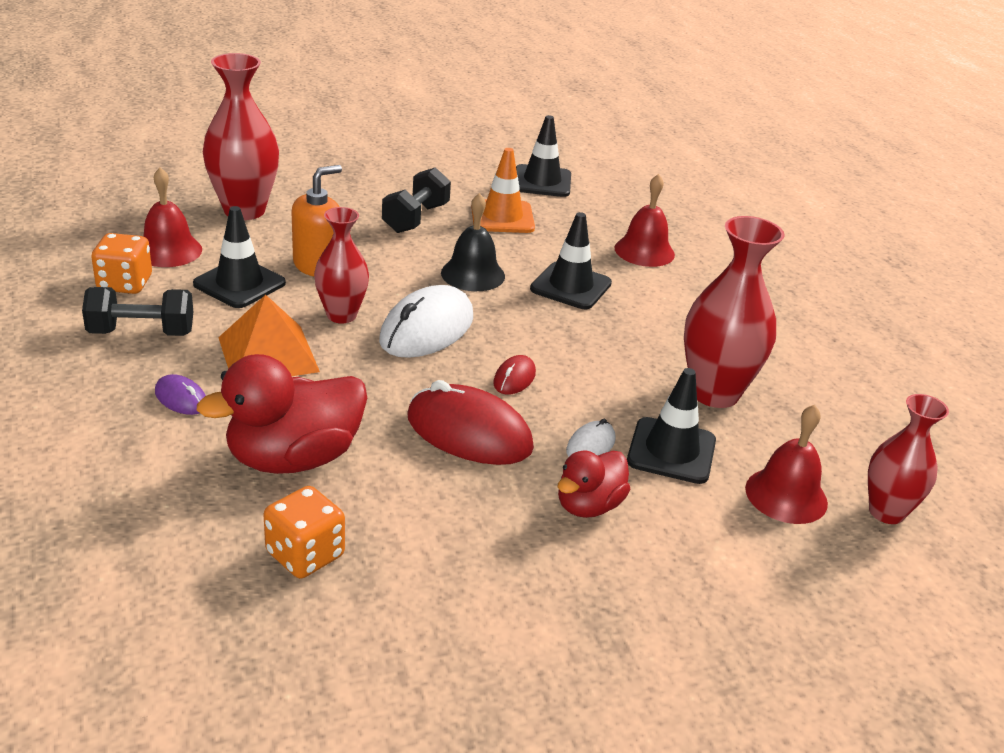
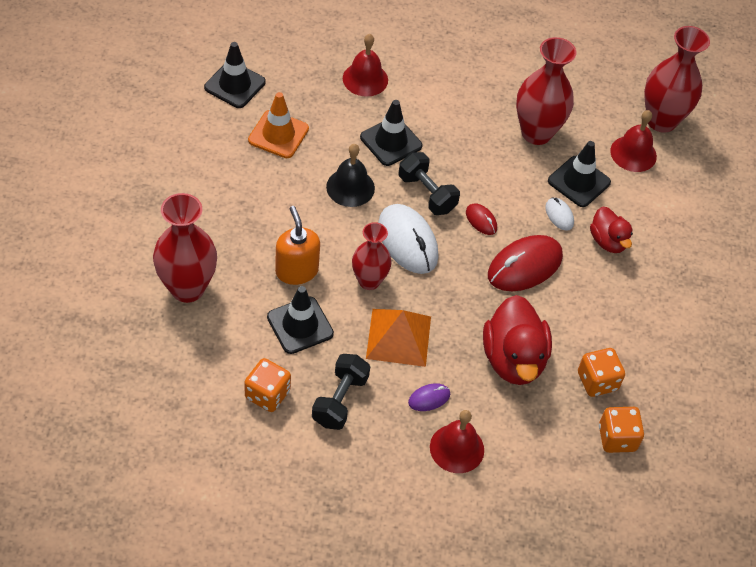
camera: 65 degrees left, 20 degrees up
(168, 250) = (229, 355): red bell -> red bell (457, 448)
(201, 604) = (617, 438): none -> orange dice
(416, 218) = (254, 186): black dumbbell -> black dumbbell (427, 193)
(886, 512) = (661, 121): red vase -> red vase, size x1.56

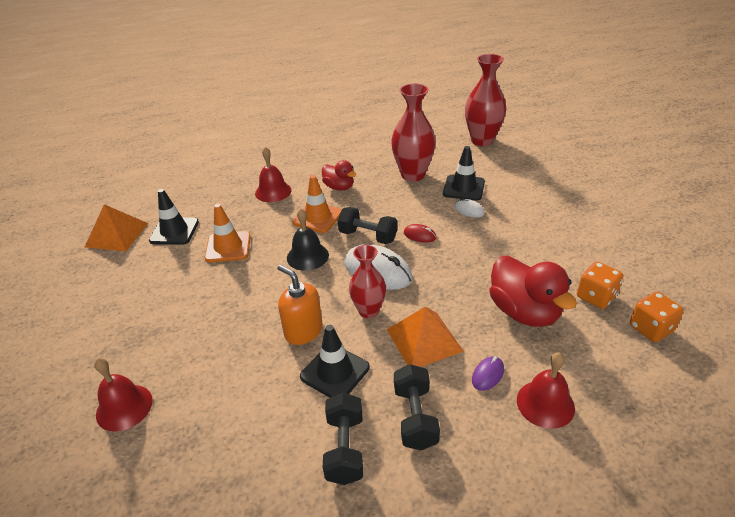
camera: 20 degrees left, 15 degrees down
(176, 60) = (116, 235): none -> orange pyramid
(187, 288) = (211, 392): red vase -> none
(267, 394) = (345, 448): orange dice -> black dumbbell
(391, 141) = (317, 217): black traffic cone -> orange traffic cone
(524, 266) = (474, 249): red mouse -> none
(608, 241) = (514, 211): red duck -> red duck (339, 187)
(633, 153) = (482, 161): red bell -> red bell (124, 407)

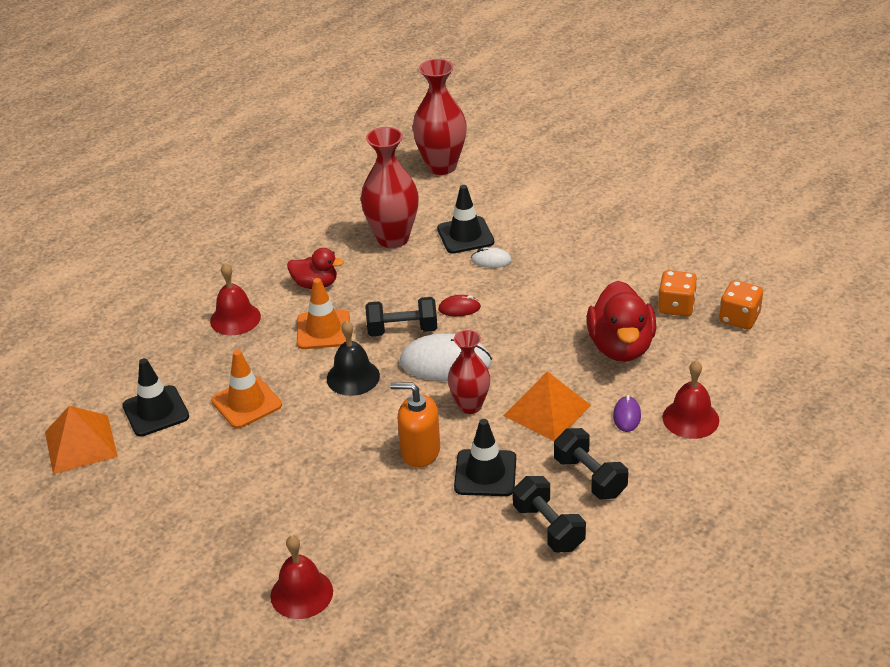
camera: 30 degrees left, 0 degrees up
(524, 312) = (621, 347): red duck -> red duck turned 60 degrees clockwise

